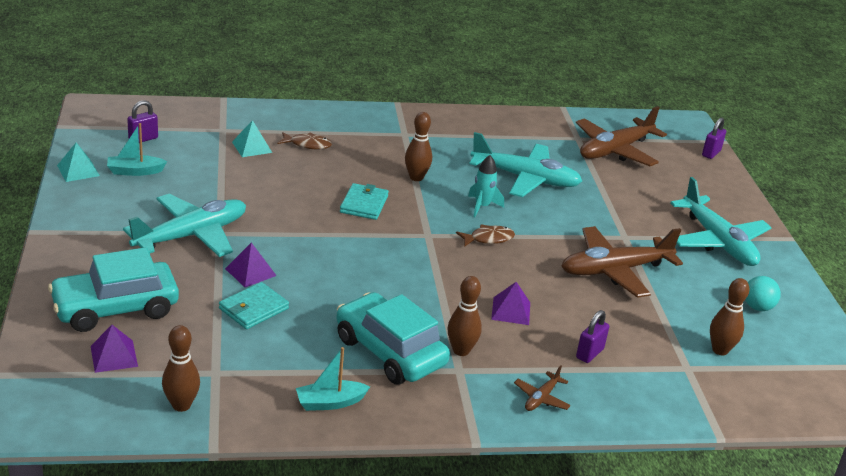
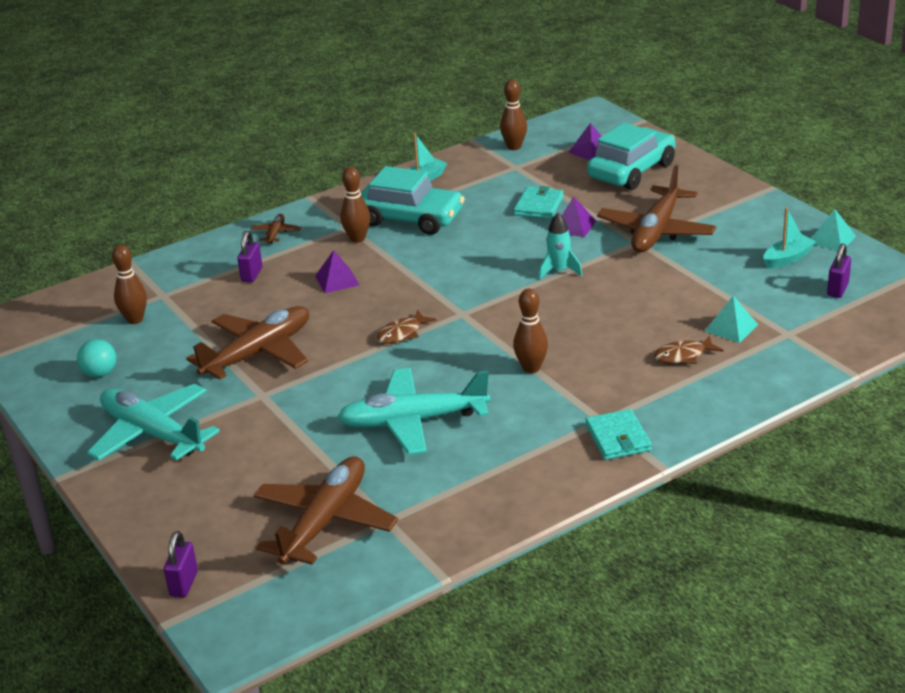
camera: 160 degrees right, 0 degrees up
(191, 235) = (656, 231): turquoise plane -> brown plane
(364, 204) = (551, 317): turquoise wallet -> turquoise wallet (618, 438)
(482, 206) = (434, 365): turquoise rocket -> turquoise rocket (559, 271)

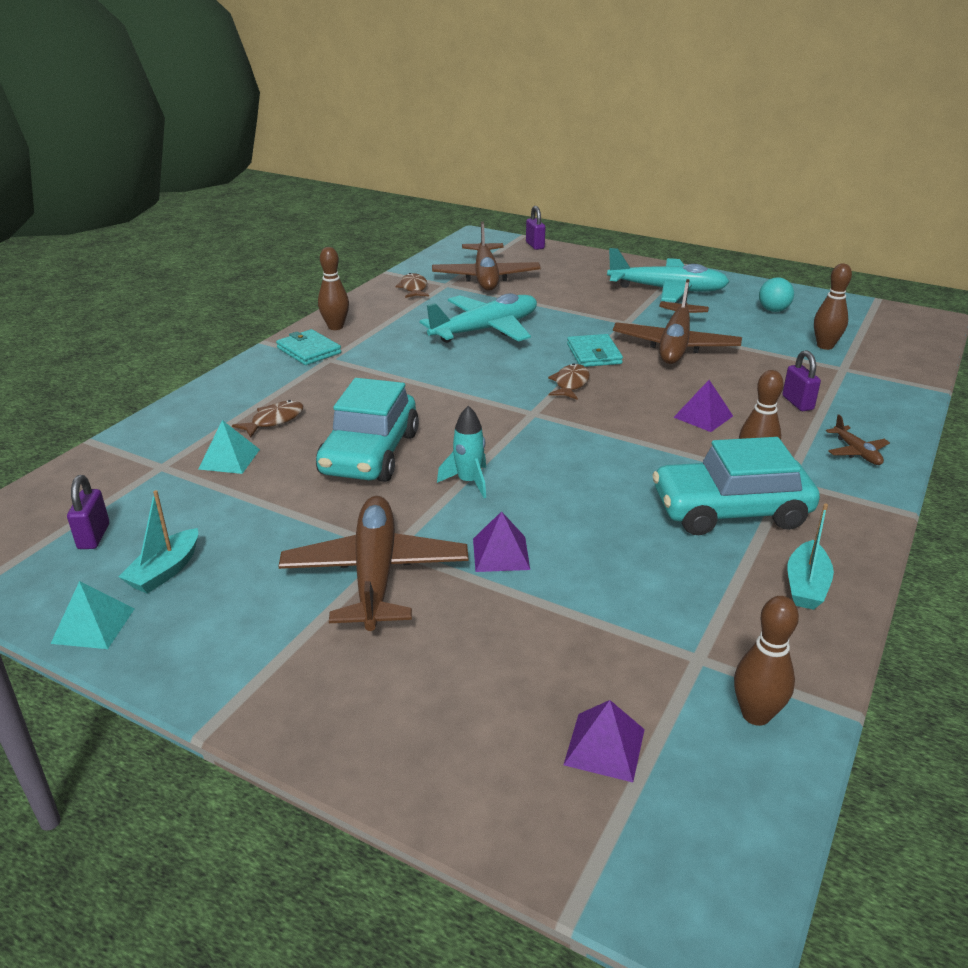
camera: 150 degrees right, 0 degrees up
(433, 522) = (414, 288): none -> brown fish
(531, 368) = (420, 382): brown bowling pin -> brown bowling pin (335, 327)
(539, 206) = (581, 578): turquoise wallet -> turquoise wallet (594, 354)
(631, 171) = (488, 705): turquoise car -> turquoise car (370, 454)

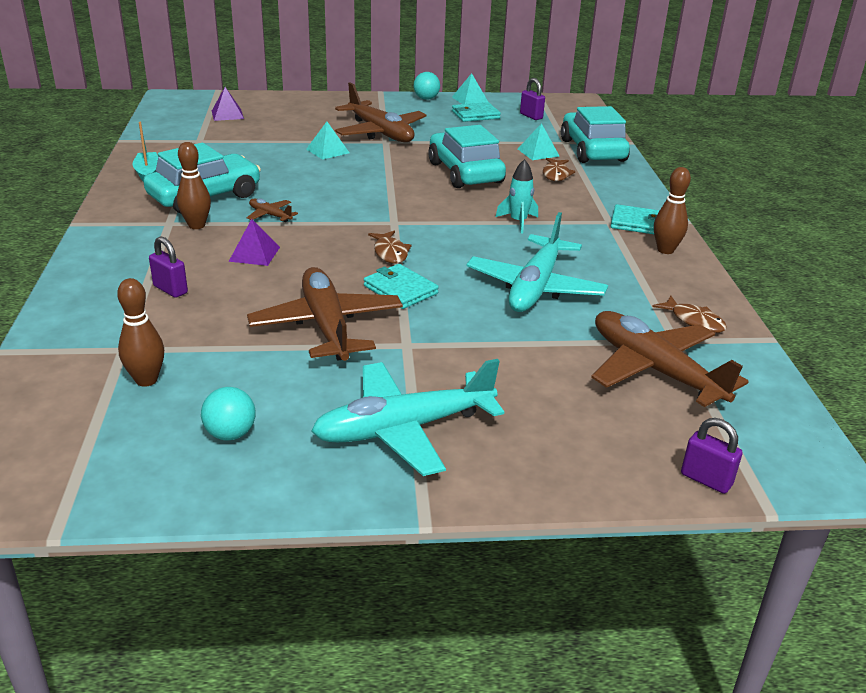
camera: 145 degrees right, 0 degrees up
(160, 660) = (426, 98): none -> turquoise ball
(161, 442) = (592, 150): none -> turquoise car
(165, 571) = (475, 115): turquoise boat -> turquoise wallet
(469, 482) = (384, 174): turquoise rocket -> turquoise rocket (518, 222)
(500, 553) = (327, 151): purple pyramid -> turquoise pyramid
(756, 715) = (166, 132): brown bowling pin -> none
(856, 452) = (112, 257): brown plane -> brown plane (270, 215)

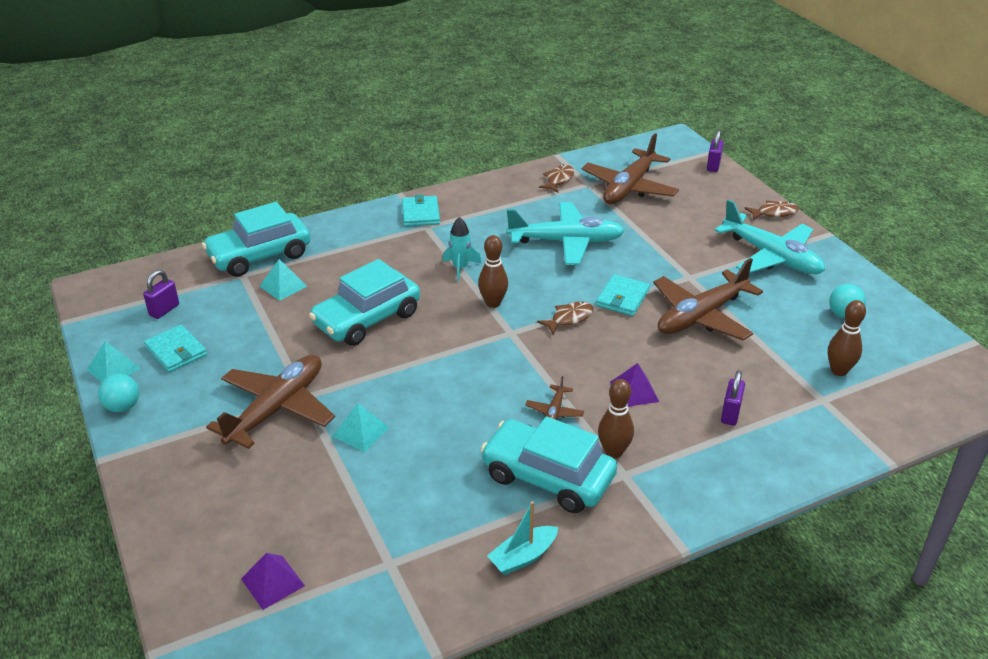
camera: 110 degrees left, 5 degrees up
(556, 174) = (338, 266): brown fish -> brown fish (774, 213)
(665, 250) = (461, 198): brown bowling pin -> brown bowling pin (493, 303)

